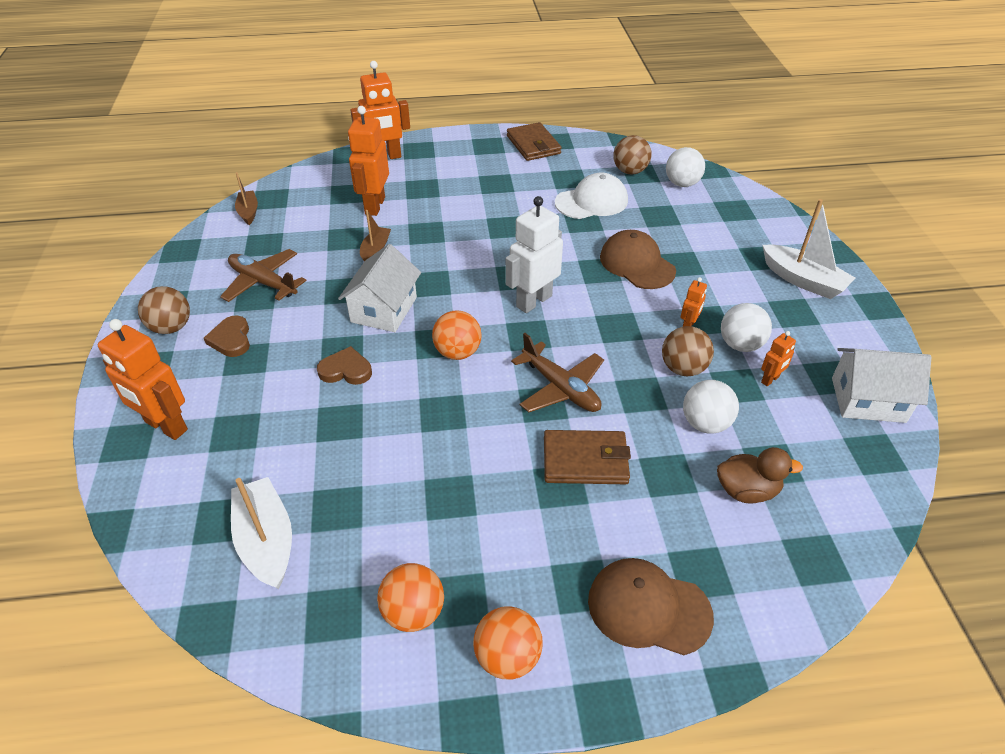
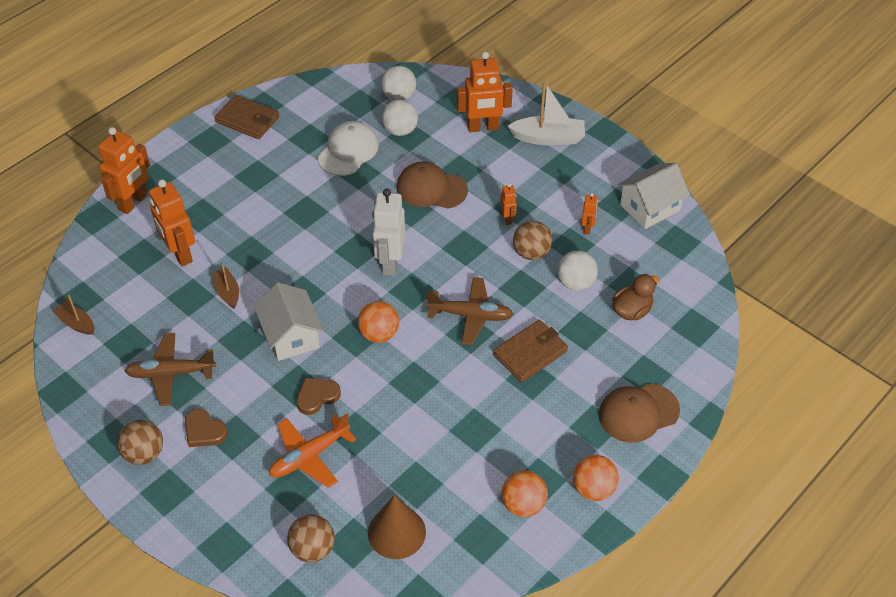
camera: 40 degrees left, 5 degrees up
(165, 426) = (238, 518): orange robot -> orange robot (483, 127)
(266, 541) = (396, 532): white boat -> brown cone
(280, 415) = (309, 456): none -> orange plane
(630, 171) = (350, 105): brown ball -> brown ball (313, 549)
(740, 345) = (550, 213): white ball -> white ball (400, 130)

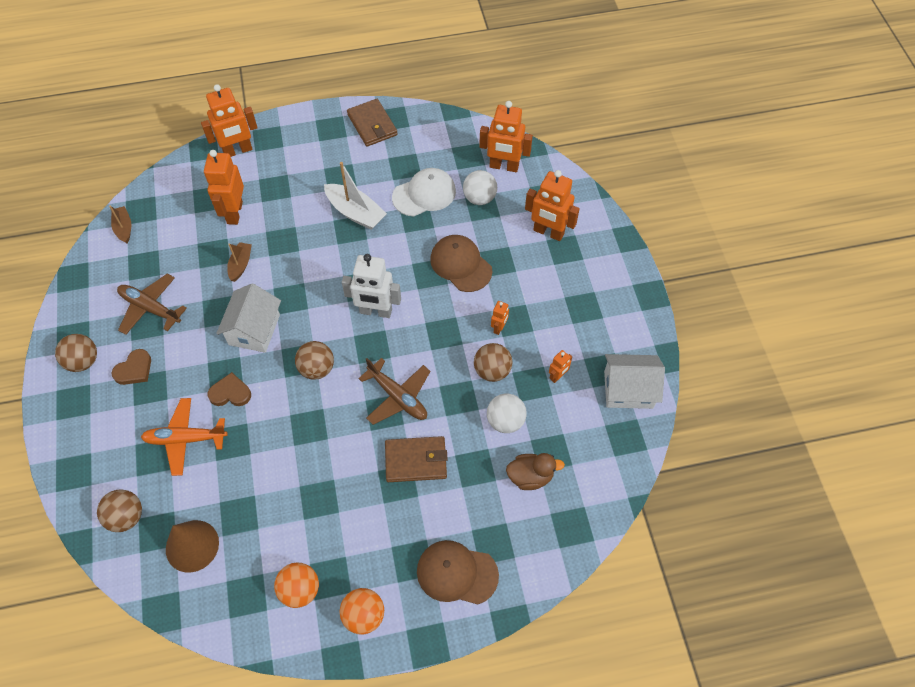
camera: 35 degrees right, 10 degrees up
(204, 431) = (134, 369): brown heart -> brown heart turned 120 degrees counterclockwise
(379, 334) = (317, 368): orange ball -> brown ball
(390, 262) = (375, 311): white robot -> white robot turned 120 degrees counterclockwise
(399, 96) = (504, 166): white ball -> orange robot
(548, 138) = (595, 273): white boat -> white boat (355, 213)

